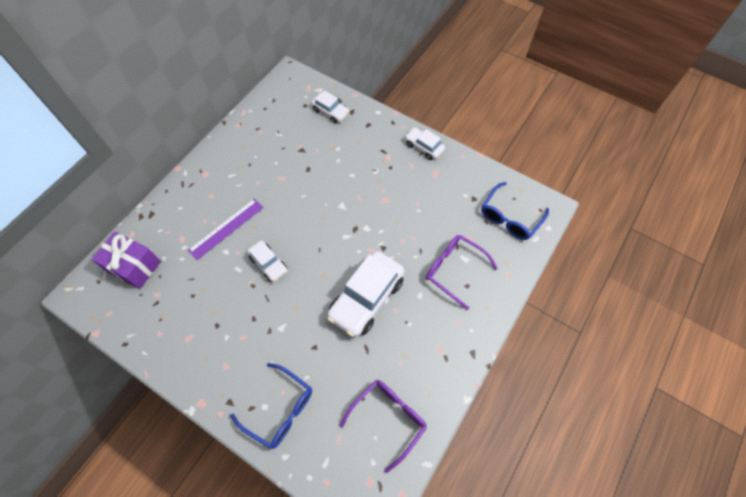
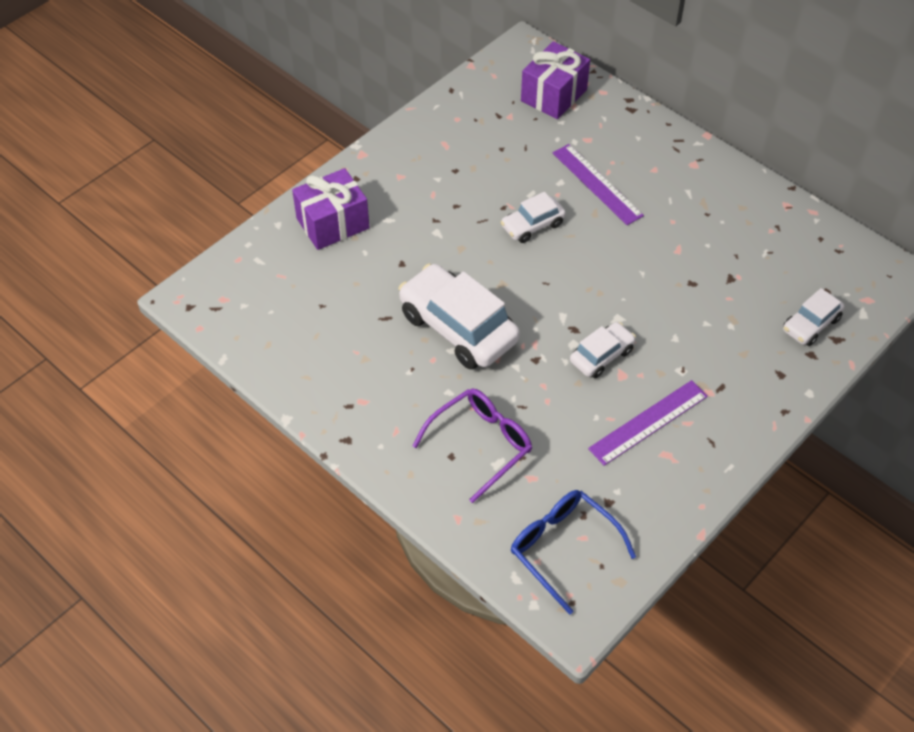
camera: 100 degrees right, 10 degrees down
(280, 409) = (333, 223): blue glasses -> purple gift
(388, 418) = (289, 328): purple glasses -> none
(415, 184) = (648, 422): none -> purple ruler
(424, 147) = (725, 448): white car -> white car (601, 356)

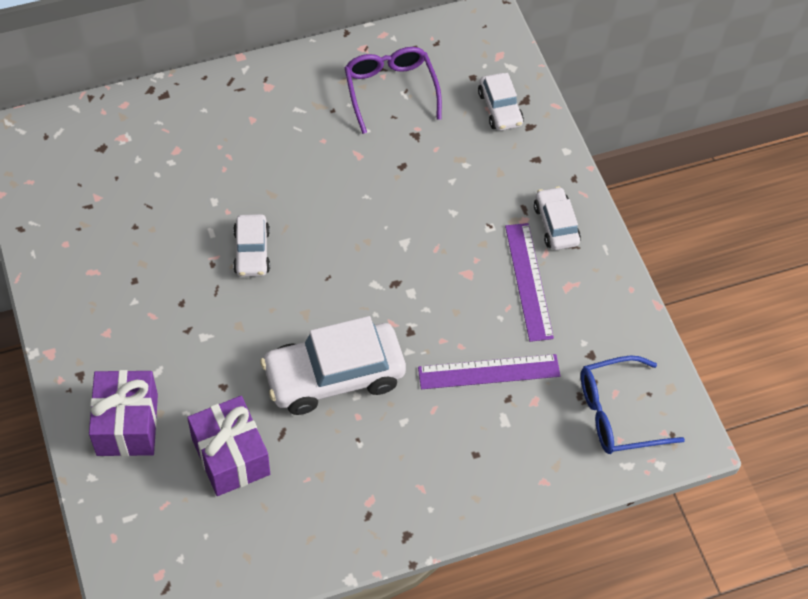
camera: 65 degrees left, 5 degrees up
(481, 444) = (477, 423): purple glasses -> purple glasses (390, 90)
(554, 95) = (97, 146): purple gift -> purple gift (231, 456)
(597, 184) = (238, 173): purple ruler -> purple ruler (489, 372)
(601, 356) = (438, 278): white car -> white car (556, 224)

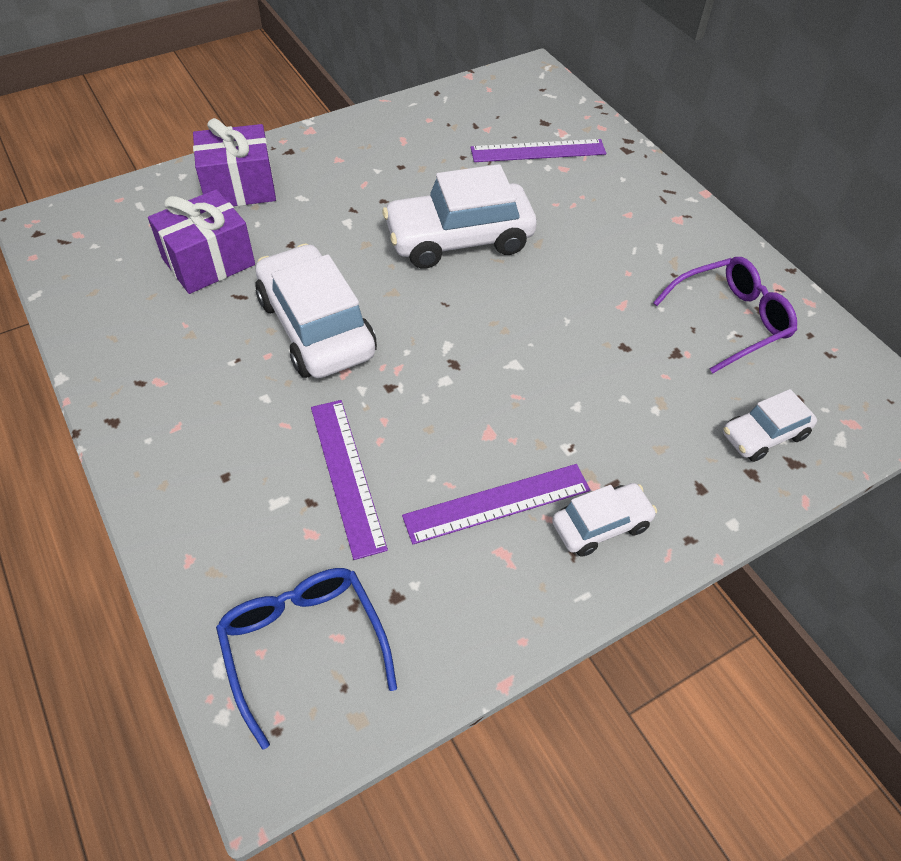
camera: 80 degrees right, 5 degrees down
(145, 164) = (538, 151): none -> purple ruler
(252, 252) = (459, 239): white car -> white car, size x1.87

